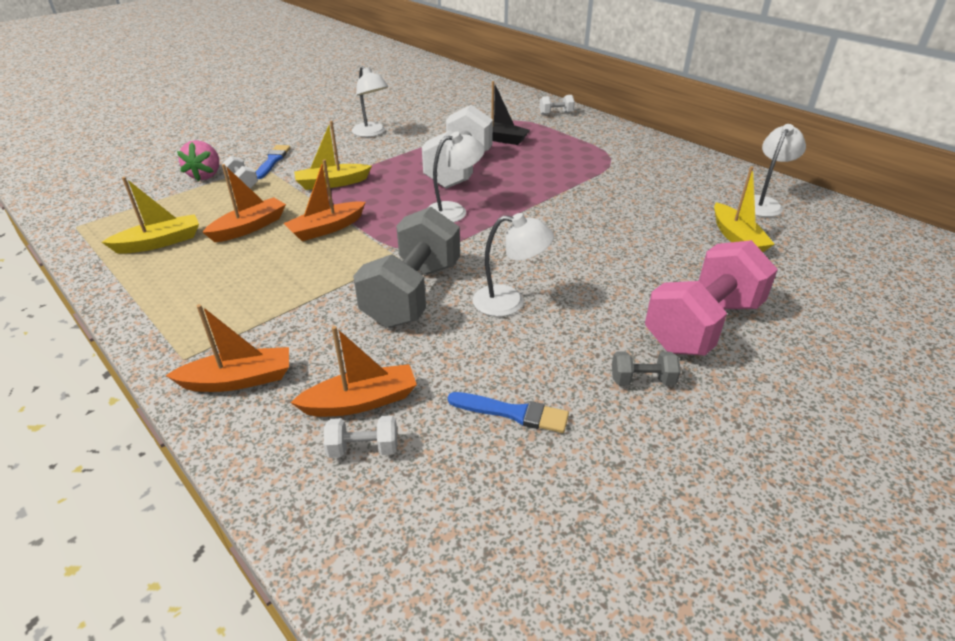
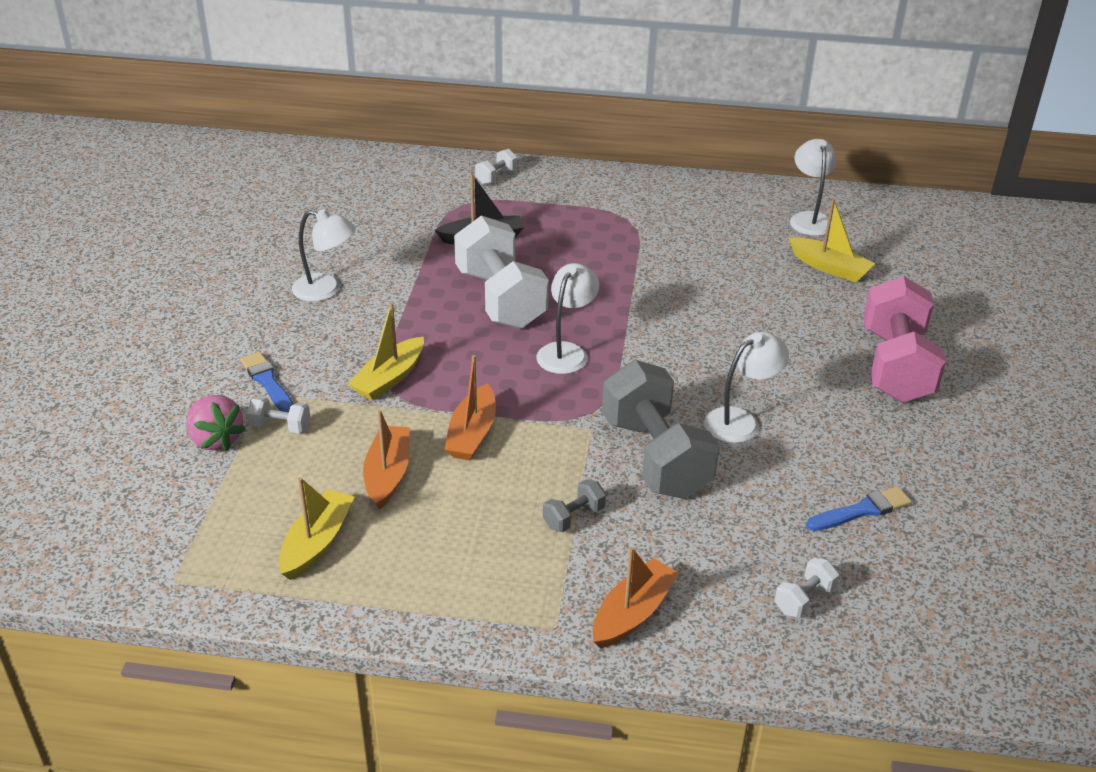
camera: 40 degrees left, 0 degrees up
(361, 401) = (751, 568): orange boat -> none
(642, 380) = (909, 435): grey dumbbell -> grey dumbbell (573, 517)

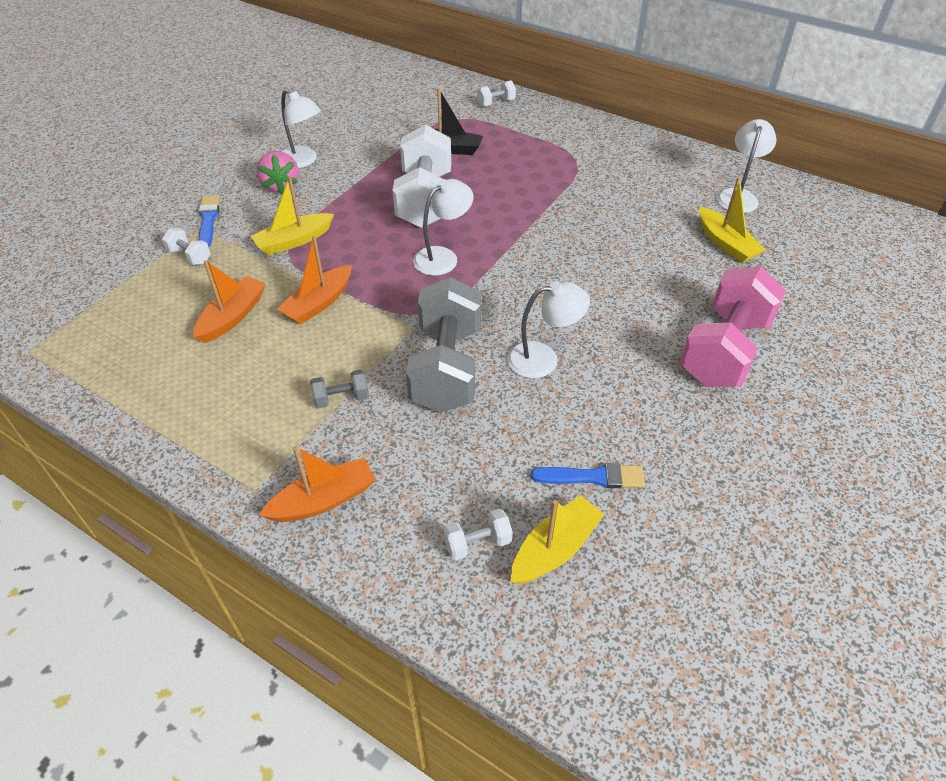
camera: 25 degrees right, 10 degrees up
(216, 439) = (140, 253): pink strawberry -> pink strawberry (281, 186)
(317, 543) = (141, 355): yellow boat -> yellow boat (555, 549)

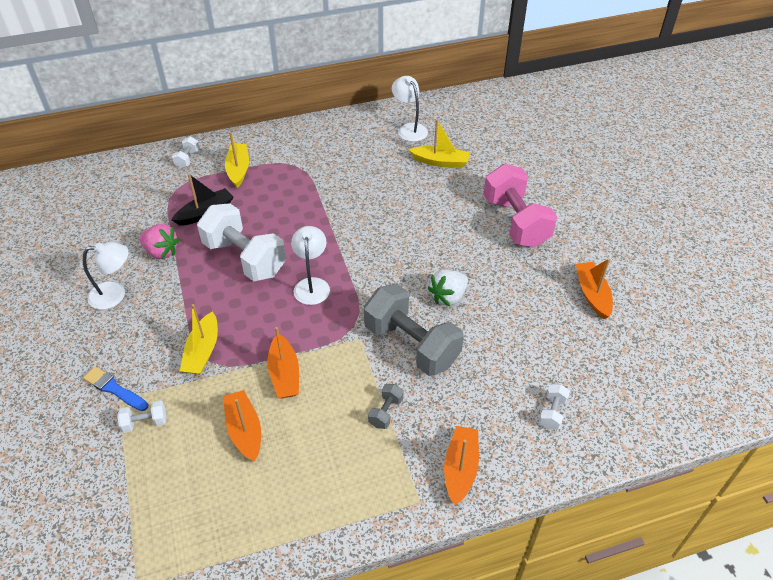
camera: 50 degrees left, 0 degrees up
(281, 186) = (128, 323): pink strawberry -> pink strawberry (161, 252)
(543, 358) = (448, 297): white lamp -> white strawberry
(555, 549) = (582, 382): yellow boat -> yellow boat (238, 169)
(593, 477) = (551, 334): blue brush -> none
(704, 484) = (592, 294): none -> orange boat

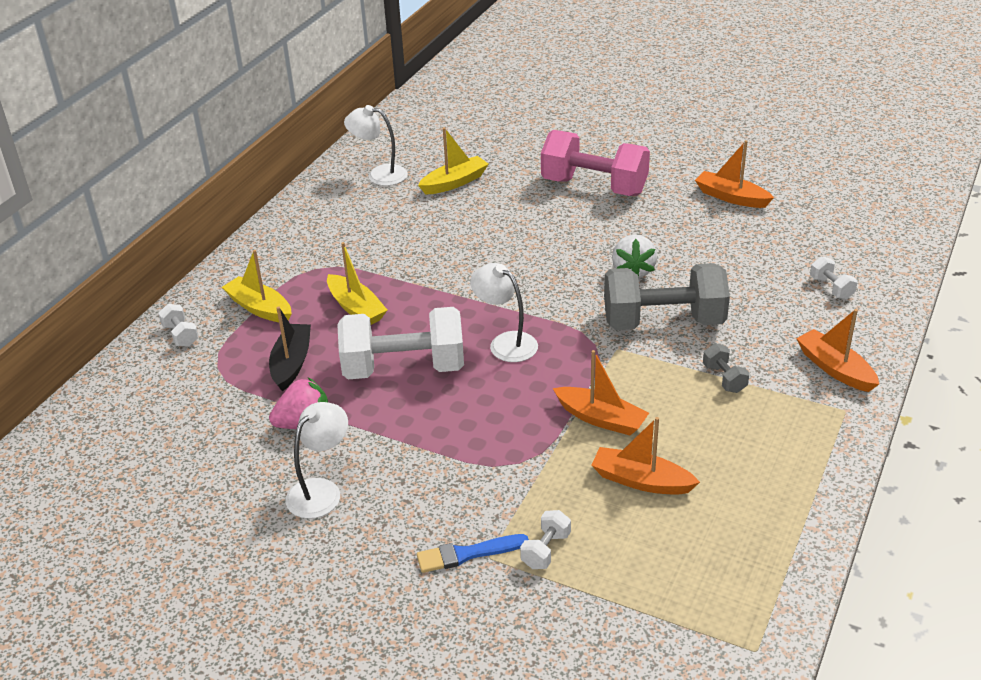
camera: 45 degrees left, 10 degrees down
(202, 351) = (498, 461): yellow boat -> yellow boat (356, 308)

